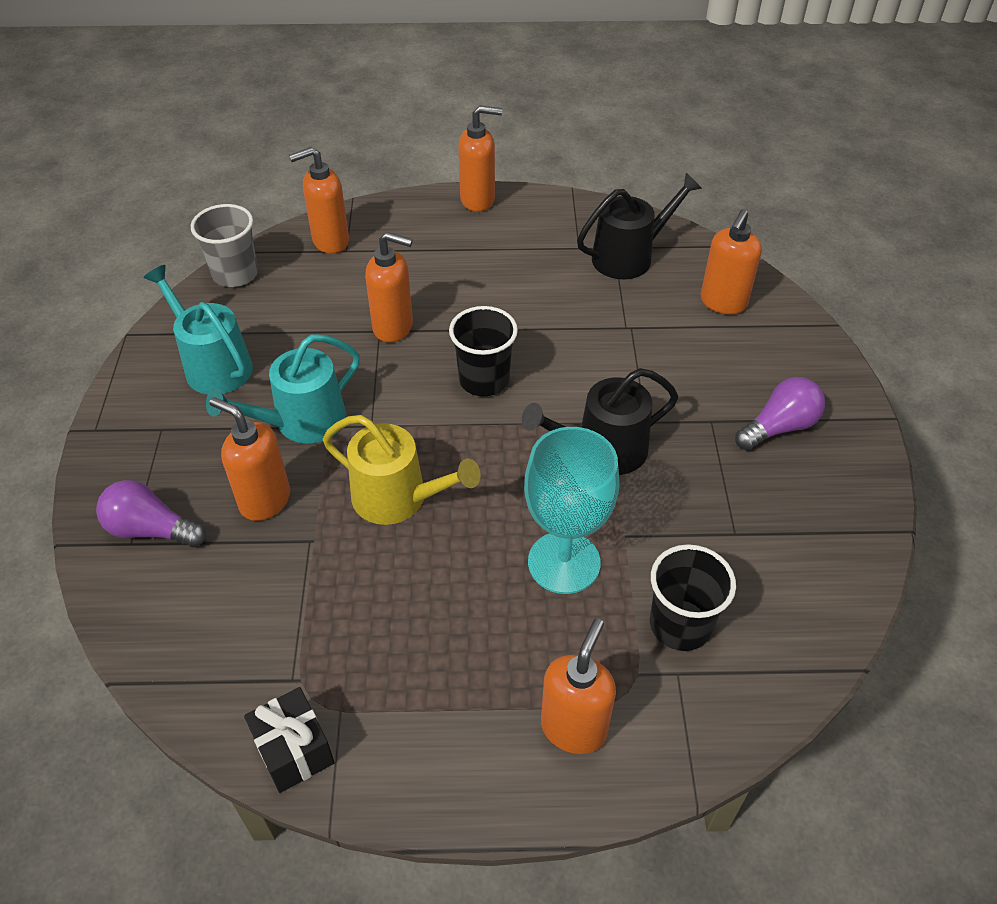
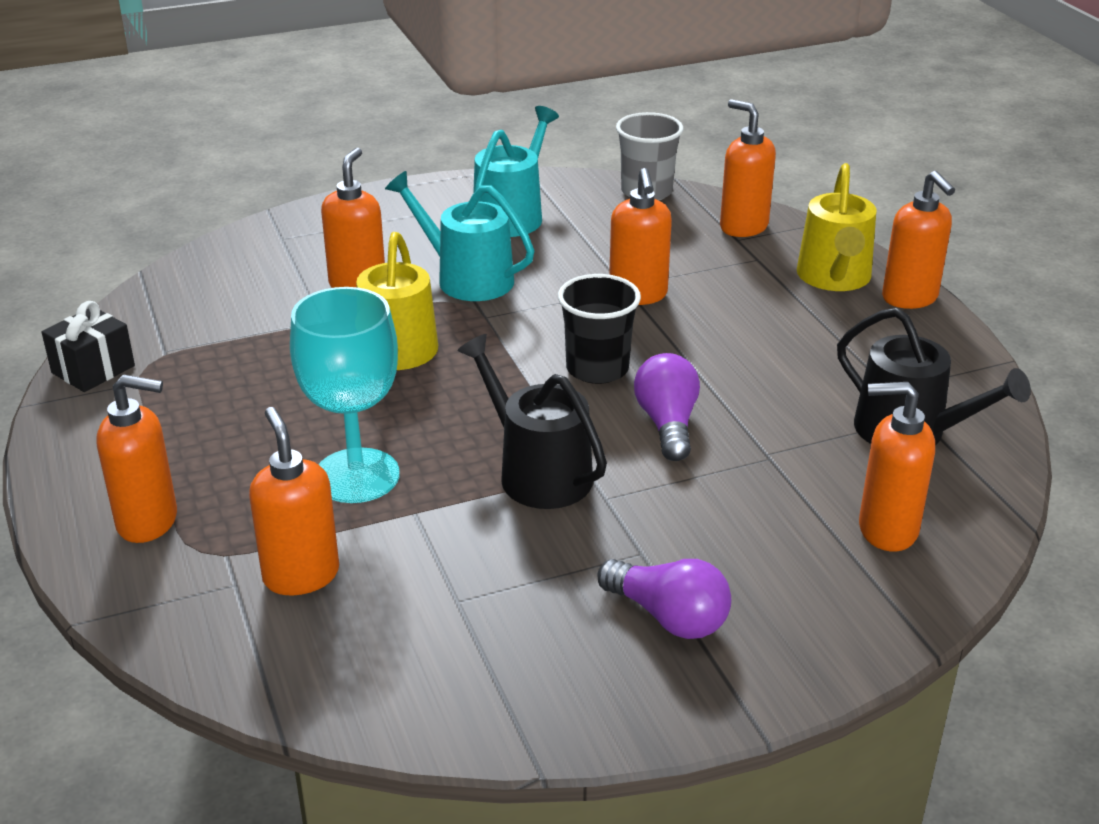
camera: 70 degrees right, 15 degrees down
(151, 530) = (299, 243): purple light bulb -> purple light bulb (667, 424)
(431, 223) = (834, 278): none -> yellow watering can
(680, 625) = (301, 575): black cup -> orange soap dispenser

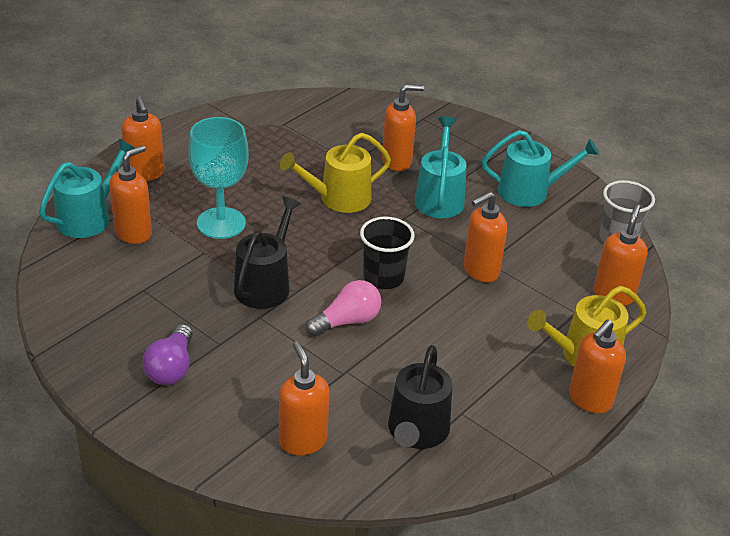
camera: 60 degrees right, 5 degrees up
(93, 369) = (251, 110): black gift -> none
(209, 619) = (88, 217): none -> turquoise watering can
(667, 424) = (347, 321): purple light bulb -> pink light bulb

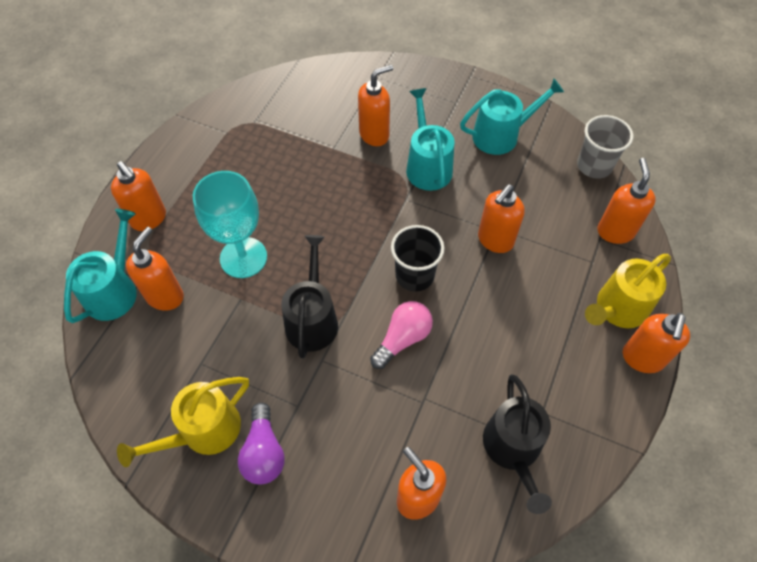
camera: 15 degrees left, 20 degrees up
(339, 198) = (340, 194): yellow watering can -> yellow watering can (204, 431)

